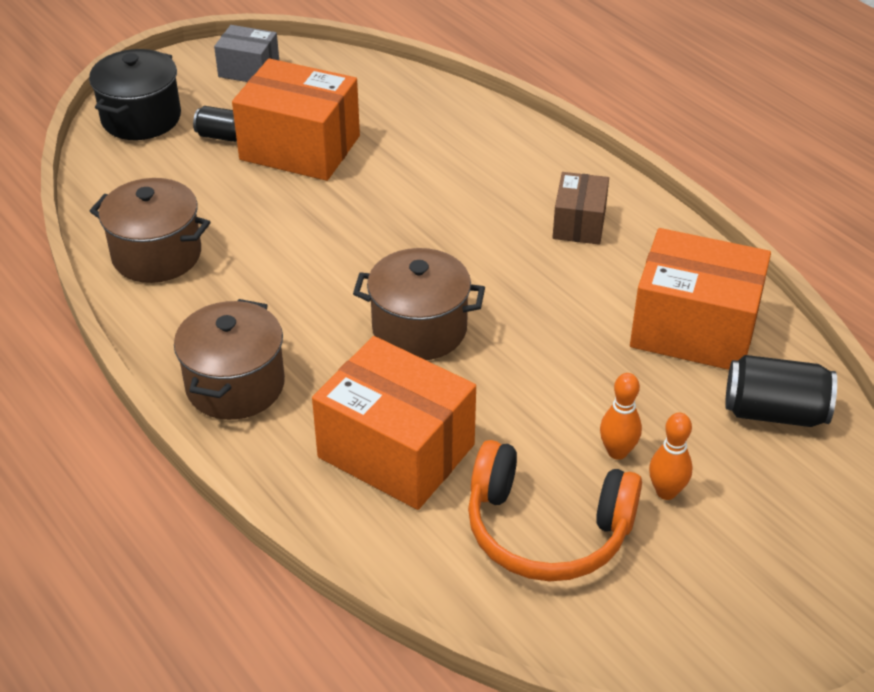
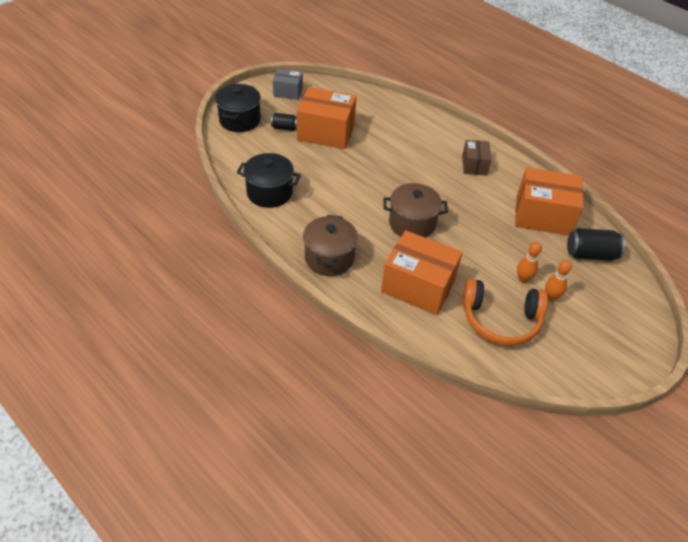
camera: 10 degrees left, 5 degrees up
(157, 255) = (269, 192): brown pot -> black pot

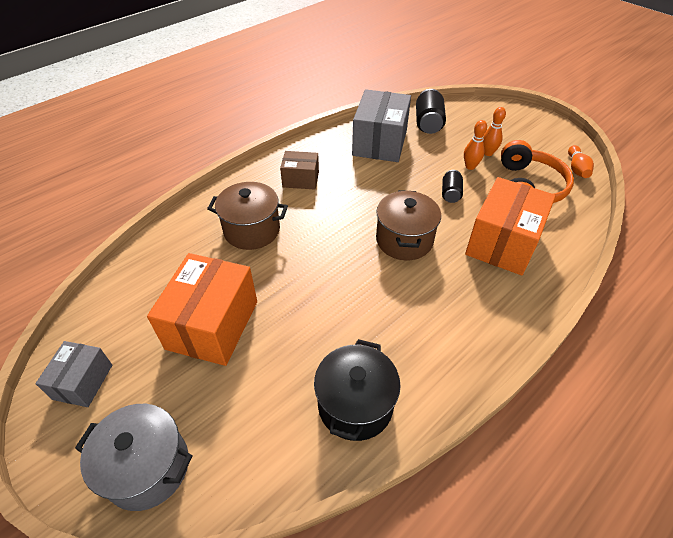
camera: 85 degrees left, 0 degrees up
(240, 120) = (148, 467): black pot -> grey pot
(284, 128) = (189, 385): black can -> black can (450, 194)
(329, 258) = (480, 325): brown pot -> brown pot (252, 230)
(542, 215) = (380, 143): orange box -> grey box
(545, 372) = (576, 168): none -> orange bowling pin

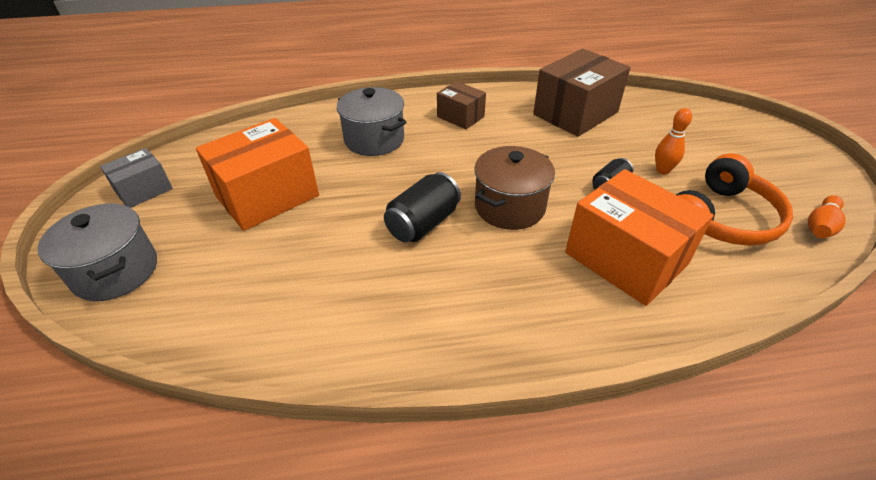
camera: 35 degrees right, 5 degrees down
(252, 230) = (374, 140): brown pot -> grey pot
(355, 405) = (308, 322): black pot -> none
(380, 143) = (575, 113): grey box -> brown box
(428, 123) = (652, 114): black can -> black can (423, 224)
(488, 153) = (701, 165): orange bowling pin -> none
(502, 242) = (625, 259): orange box -> orange box turned 75 degrees clockwise

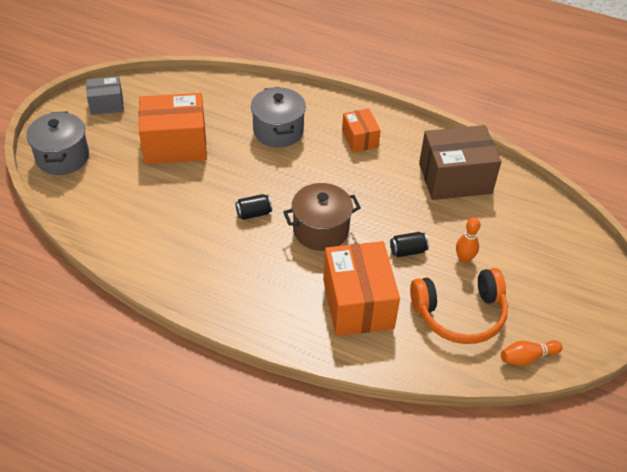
camera: 30 degrees right, 5 degrees up
(423, 224) = (254, 213): black can -> black can, size x0.61
(460, 117) = (360, 139): brown box -> orange box

